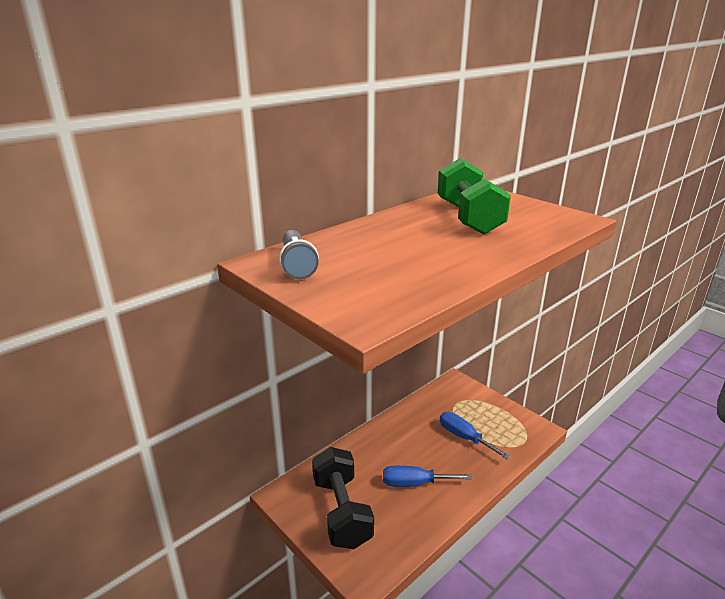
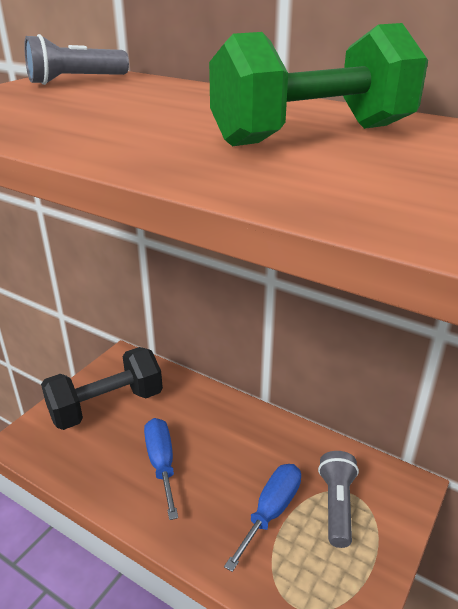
camera: 75 degrees right, 5 degrees up
(464, 410) = (337, 505): none -> grey flashlight

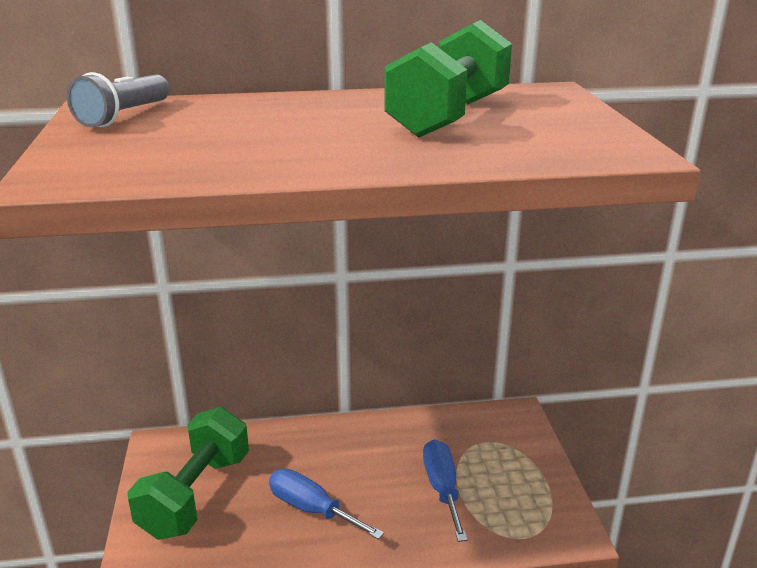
camera: 40 degrees left, 5 degrees down
(106, 406) = (196, 495): black dumbbell -> green dumbbell
(337, 505) = (483, 456): grey flashlight -> none

